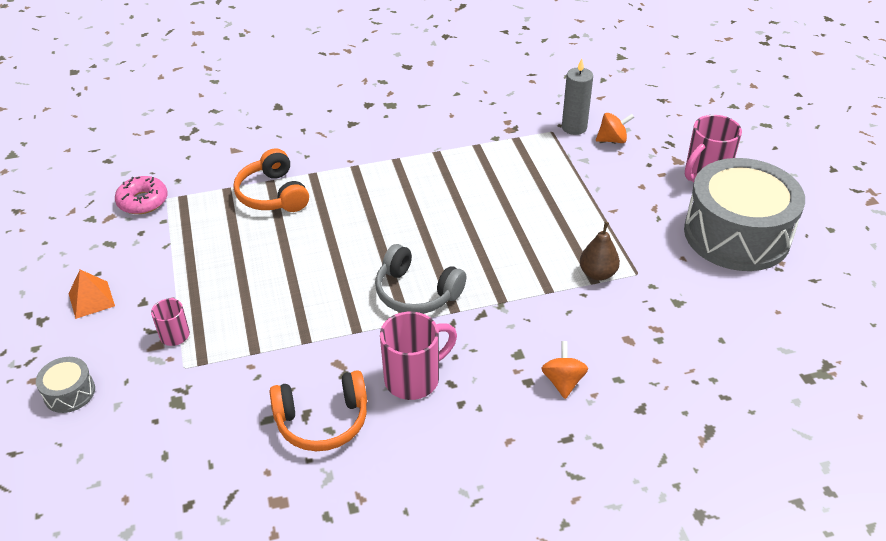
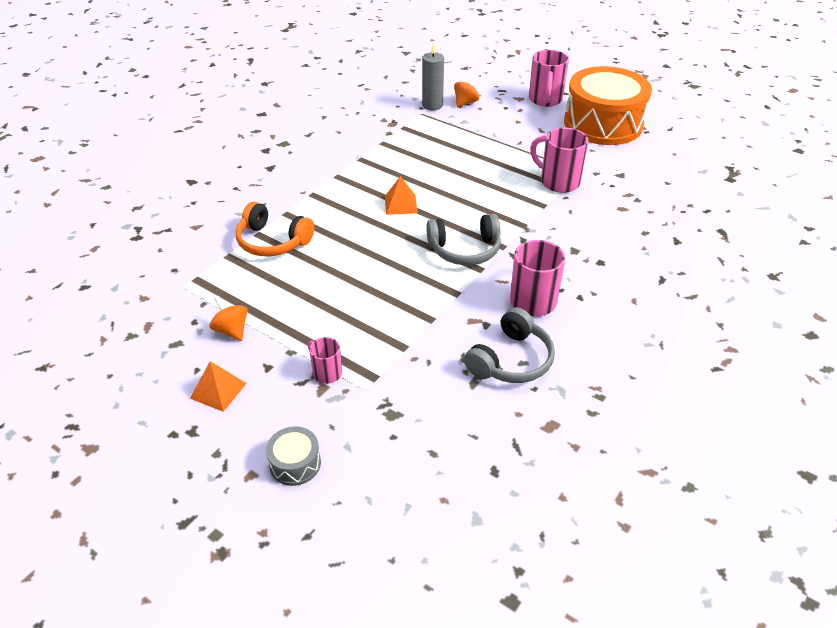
camera: 40 degrees left, 0 degrees up
(143, 201) = (163, 299): pink donut -> none
(322, 421) = (511, 360): orange headphones -> grey headphones
(416, 216) = (401, 204): none -> orange pyramid
(563, 381) = (619, 251): orange spinning top -> orange spinning top (231, 330)
(597, 274) = (558, 182): brown pear -> pink mug
(736, 234) = (603, 124): grey drum -> orange drum

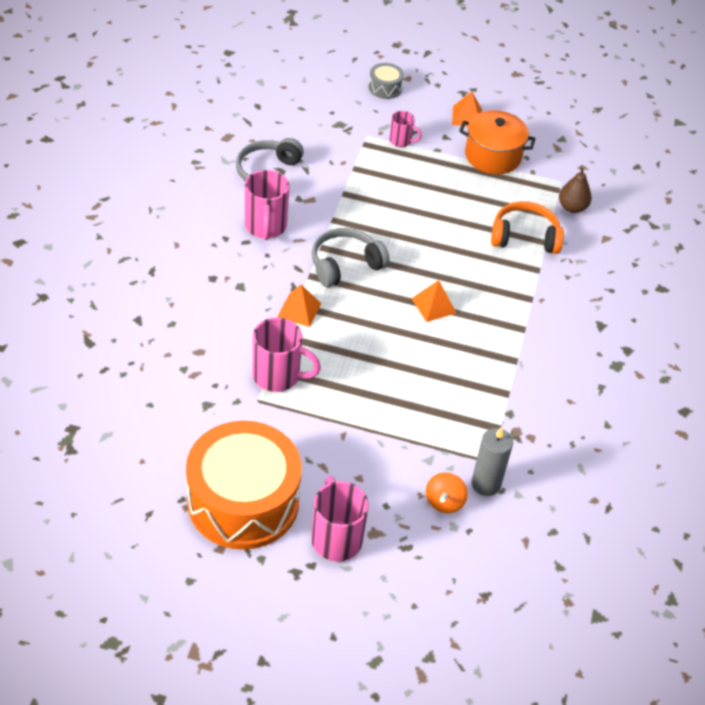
camera: 155 degrees right, 5 degrees up
(199, 259) = (572, 207): none -> brown pear
(231, 330) = (492, 156): orange spinning top -> orange pot
(524, 222) = (299, 310): none -> orange pyramid

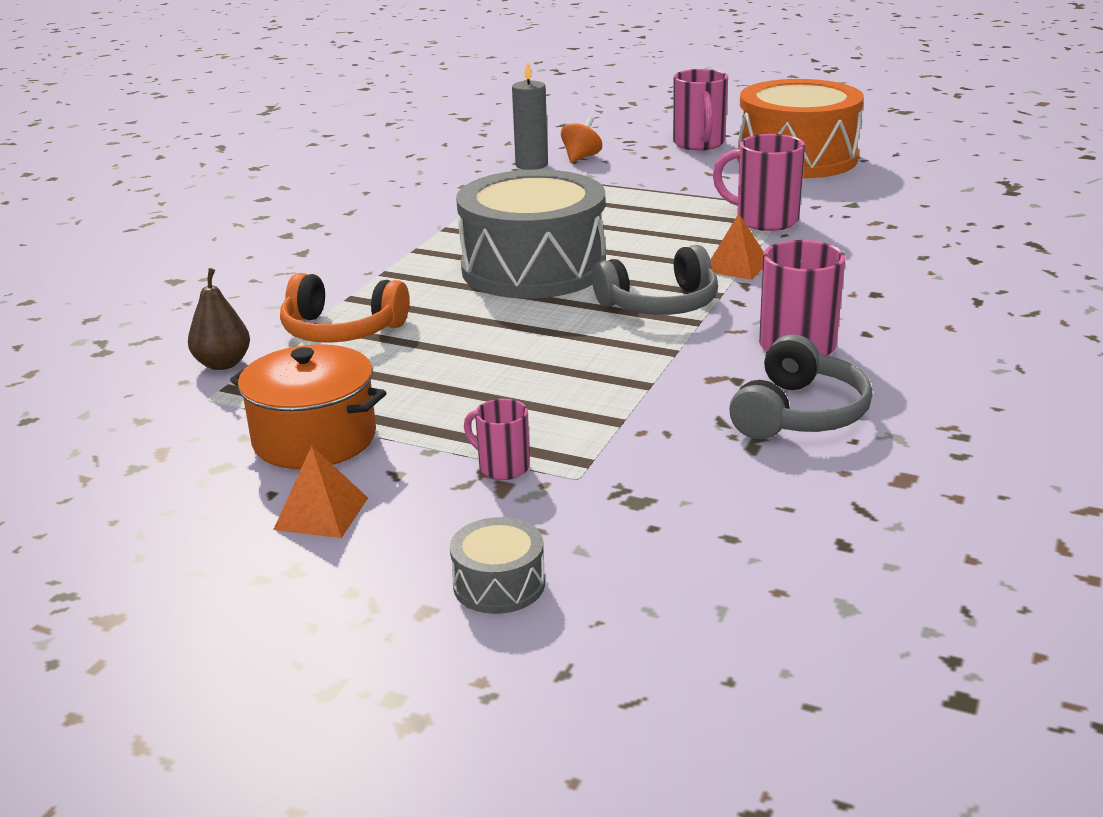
camera: 165 degrees left, 20 degrees down
(433, 305) = (533, 268): orange pyramid -> grey drum

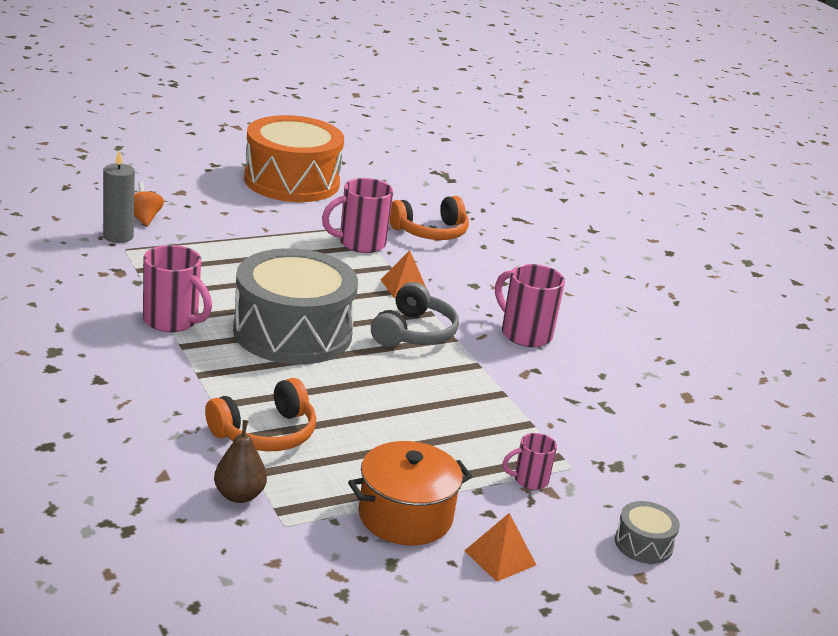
camera: 55 degrees left, 0 degrees up
(699, 144) = (205, 183): pink mug -> pink mug (172, 321)
(799, 414) = (594, 379): grey headphones -> none
(876, 229) = (430, 232): none -> orange headphones

